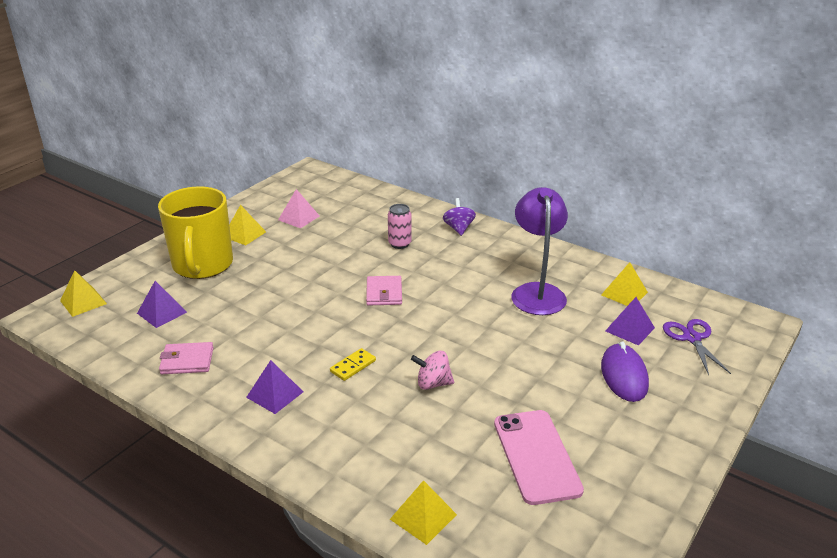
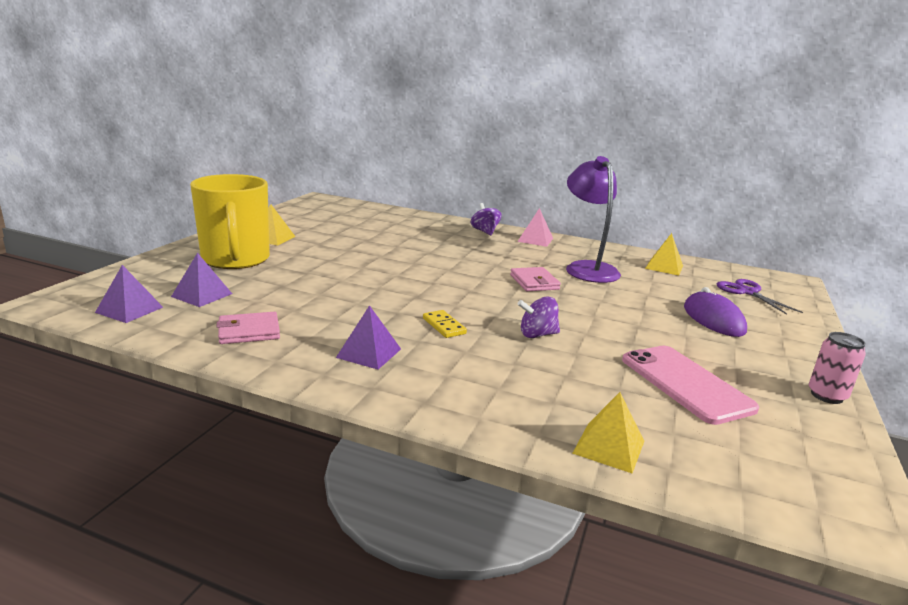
camera: 15 degrees left, 10 degrees down
(83, 302) = (99, 290): yellow pyramid -> none
(299, 218) = (324, 227): pink pyramid -> pink pyramid (535, 240)
(353, 366) = (444, 326): yellow domino -> yellow domino turned 60 degrees counterclockwise
(384, 293) = (442, 273): pink wallet -> pink wallet (534, 282)
(399, 244) = (436, 241): pink can -> pink can (826, 396)
(433, 383) = (537, 334): pink spinning top -> purple spinning top
(630, 329) = (690, 289): purple pyramid -> purple pyramid (129, 310)

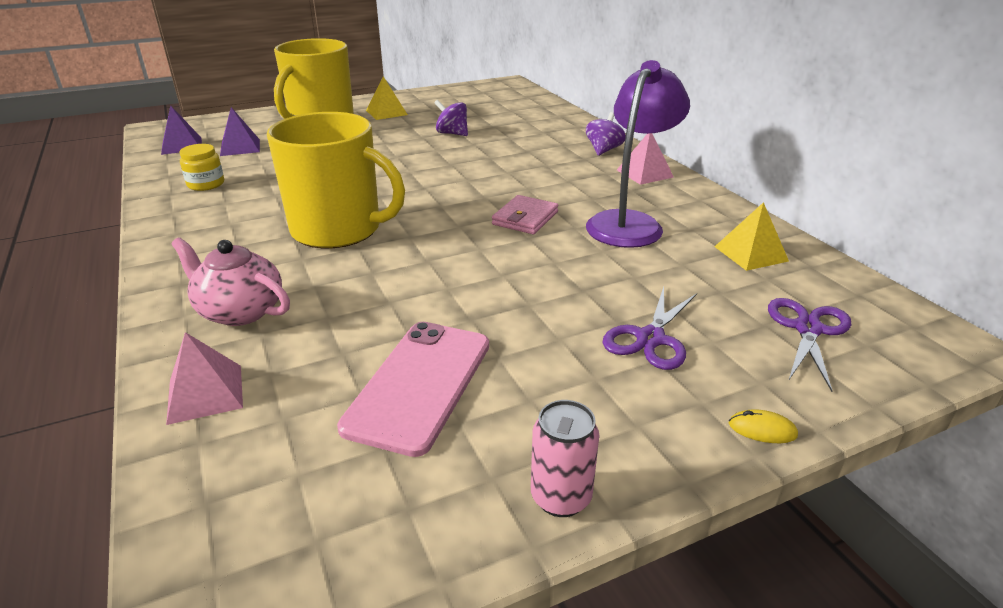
camera: 45 degrees right, 10 degrees up
(249, 331) = (206, 184): pink wallet -> yellow jar
(369, 353) = (236, 230): purple pyramid -> none
(444, 326) = (338, 230): yellow domino -> yellow mug
(509, 397) = (240, 311): none -> pink teapot
(537, 334) = (397, 269): purple spinning top -> purple spinning top (452, 133)
(608, 447) = (205, 393): yellow pyramid -> pink pyramid
(713, 319) = (650, 338): purple mouse -> purple scissors
(815, 337) = (762, 429): none -> yellow mouse

